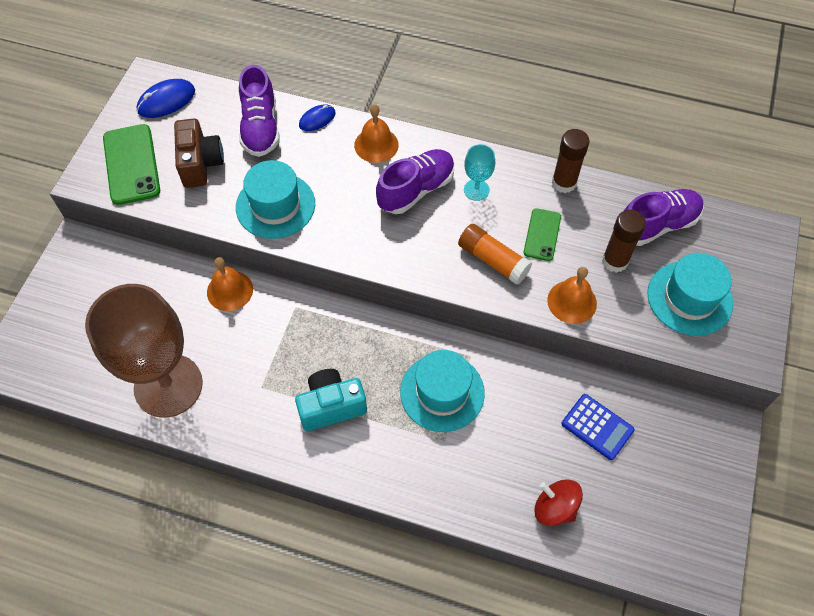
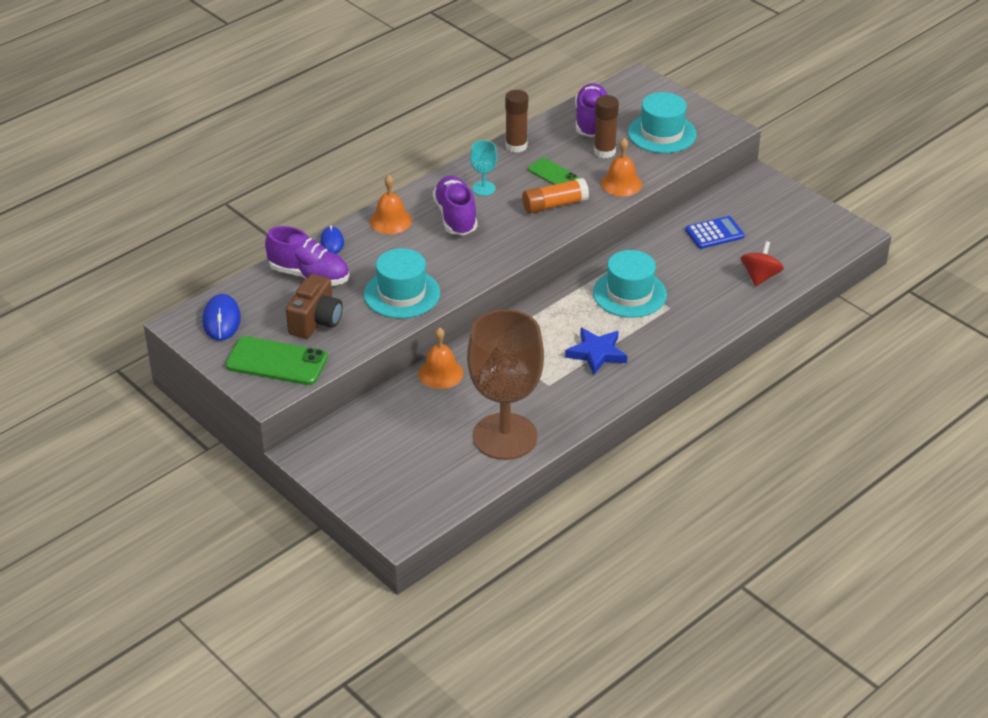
camera: 60 degrees left, 20 degrees down
(200, 163) = (316, 321): brown camera -> brown camera turned 90 degrees clockwise
(331, 406) = (596, 353): turquoise camera -> blue star
(555, 508) = (760, 277): red spinning top -> red spinning top turned 135 degrees clockwise

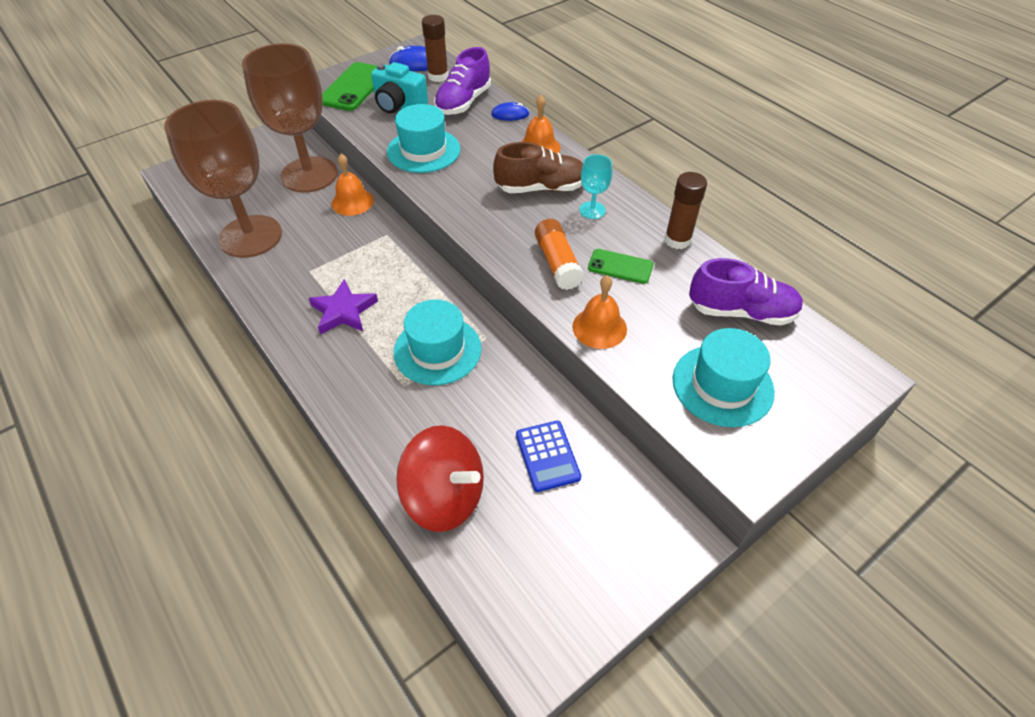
camera: 95 degrees right, 10 degrees up
(316, 321) = (399, 105): brown camera -> turquoise camera
(396, 414) = (309, 175): none -> brown goblet
(455, 217) = (541, 188): purple shoe -> brown shoe
(553, 174) = (620, 266): green phone -> green phone turned 60 degrees clockwise
(596, 353) = (343, 311): blue star -> purple star
(604, 151) = (671, 318): brown glue stick -> brown glue stick (438, 76)
(760, 277) = (445, 496): red spinning top -> red spinning top, size x1.62

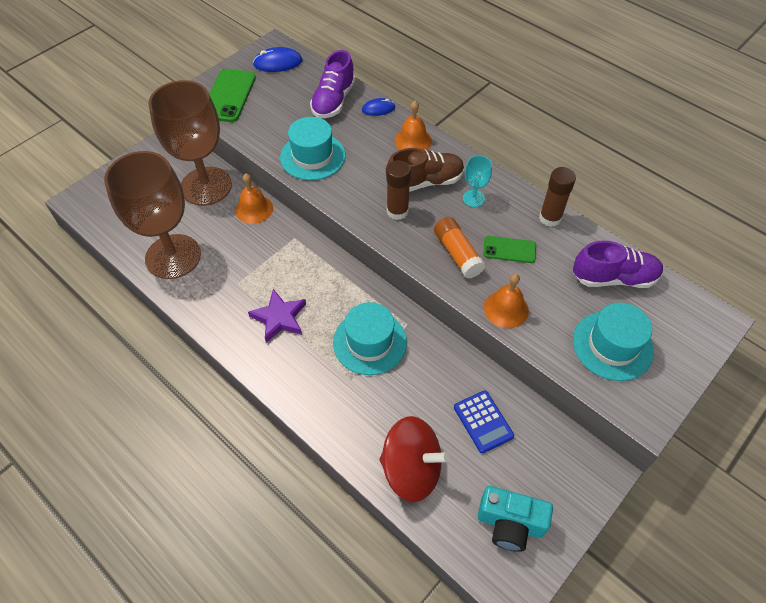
camera: 10 degrees left, 5 degrees up
(399, 105) = (276, 111): turquoise camera -> turquoise camera (510, 524)
(438, 76) = (302, 75): brown glue stick -> brown glue stick (397, 211)

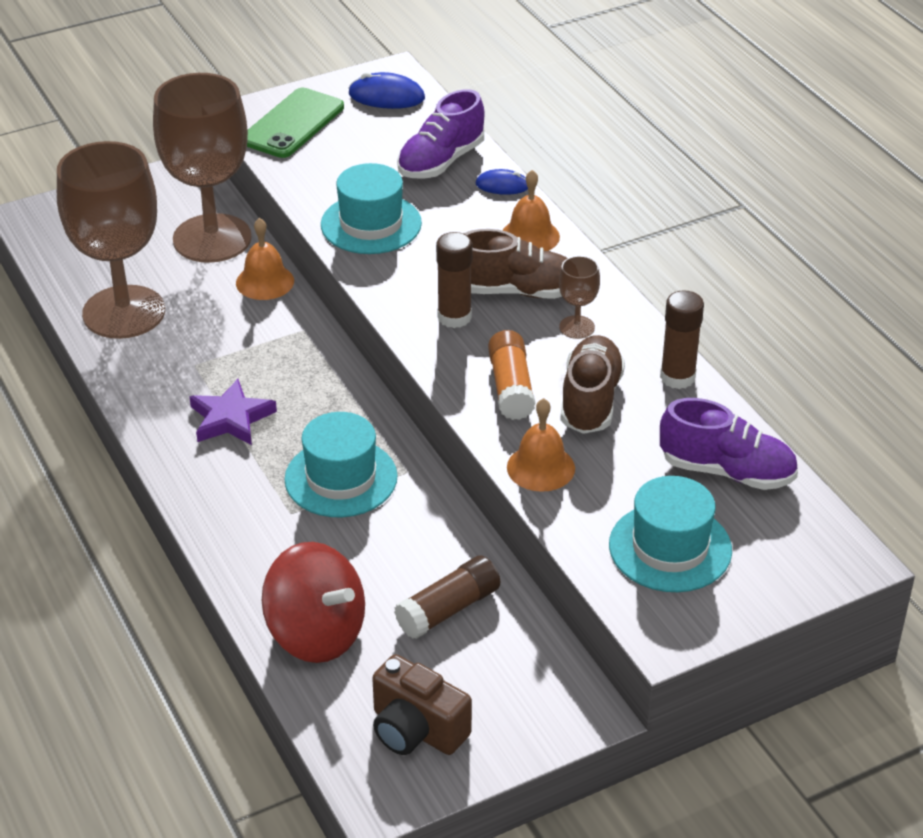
camera: 20 degrees right, 15 degrees down
(473, 198) = (577, 327): turquoise goblet -> brown goblet
(483, 421) = (448, 609): blue calculator -> brown glue stick
(509, 250) = (590, 401): green phone -> brown shoe
(510, 524) = (416, 730): turquoise camera -> brown camera

